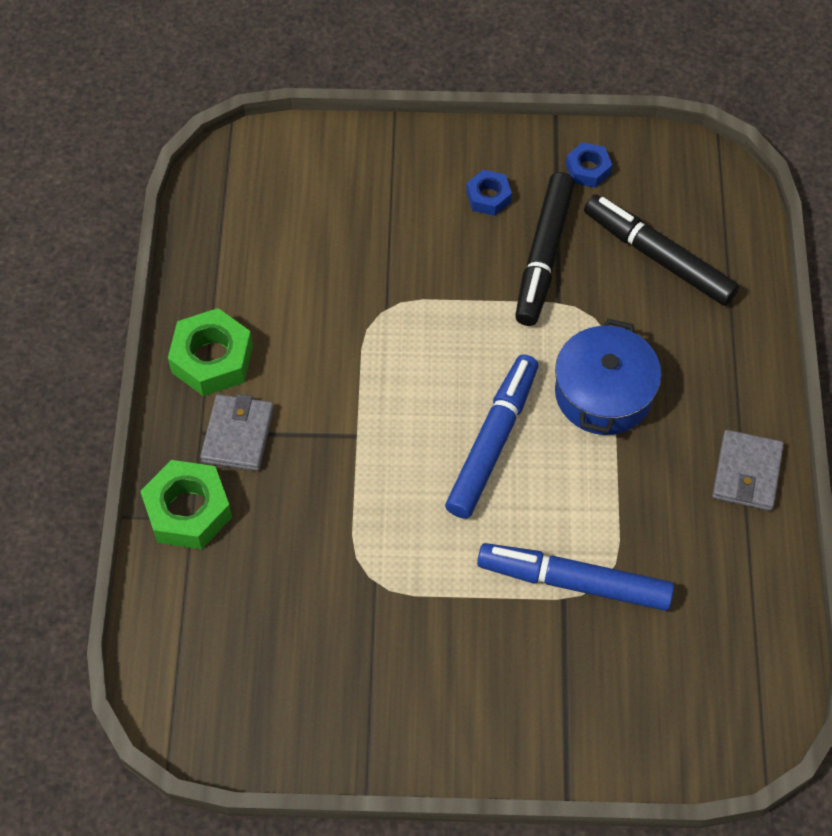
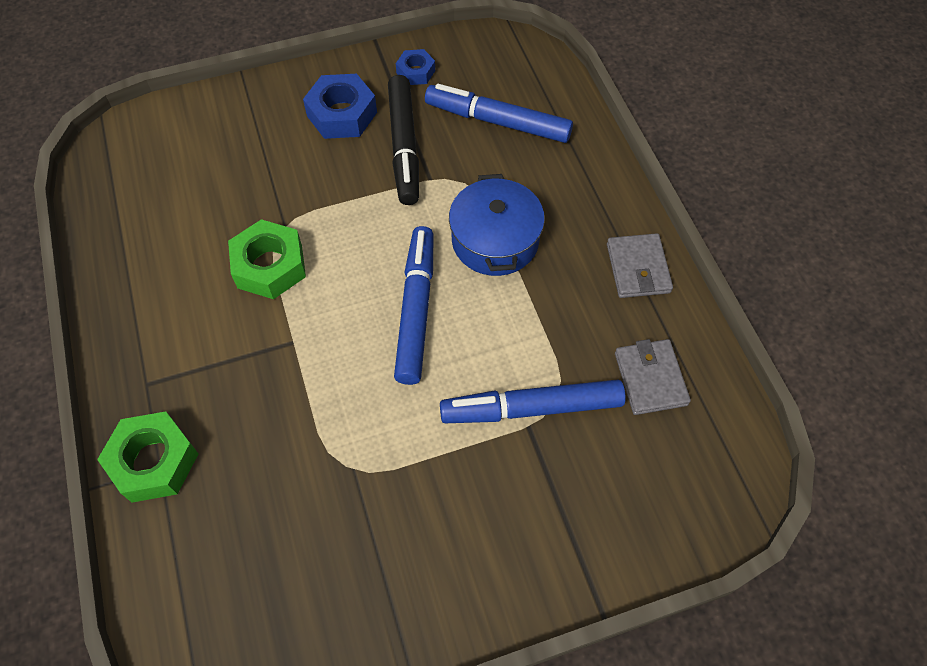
camera: 20 degrees left, 0 degrees up
(212, 359) = (138, 316): green nut -> green nut (270, 266)
(238, 435) = (182, 376): grey wallet -> grey wallet (650, 379)
(488, 197) = (342, 114): blue nut -> blue nut, size x1.74
(658, 257) = (497, 121): black marker -> blue marker

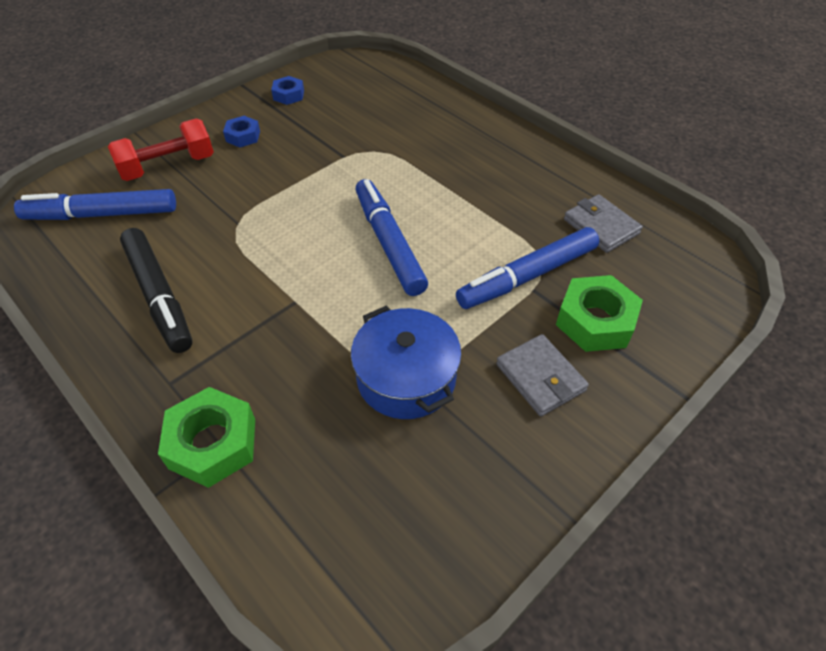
camera: 25 degrees left, 10 degrees down
(252, 129) = (168, 166): none -> red dumbbell
(270, 266) = (241, 254): green nut -> green nut (595, 321)
(342, 114) = (243, 136): blue nut -> blue nut, size x0.58
(404, 146) = (309, 142): black marker -> black marker (159, 296)
(495, 240) = (422, 179): blue pot -> blue pot (406, 377)
(497, 121) = (374, 107): blue marker -> blue marker (102, 214)
(638, 268) = (541, 163): grey wallet -> grey wallet (540, 377)

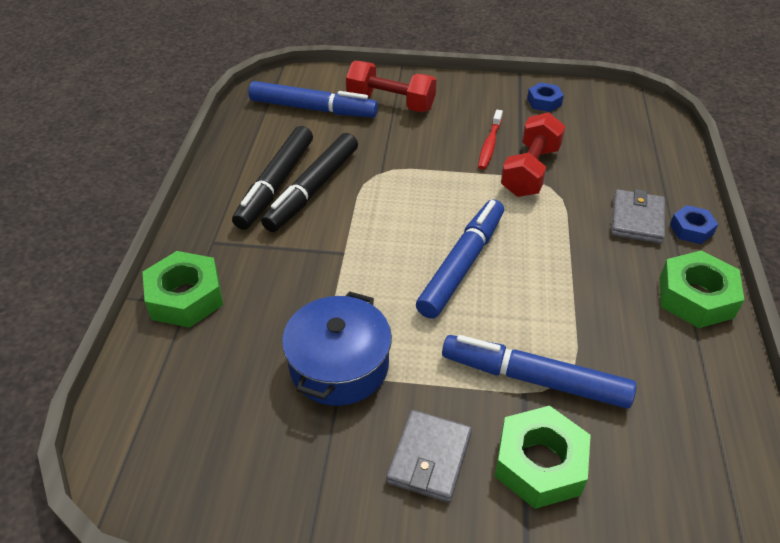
camera: 50 degrees right, 5 degrees down
(102, 214) = (313, 109): blue marker -> blue marker turned 150 degrees clockwise
(199, 276) = (313, 189): none -> black marker
(243, 136) = (467, 113): blue nut -> blue nut (691, 229)
(292, 149) = (489, 145): none -> red toothbrush
(345, 149) = (530, 171): none -> red dumbbell
(539, 159) = (695, 297): none -> green nut
(601, 226) = (669, 398): grey wallet -> grey wallet (637, 219)

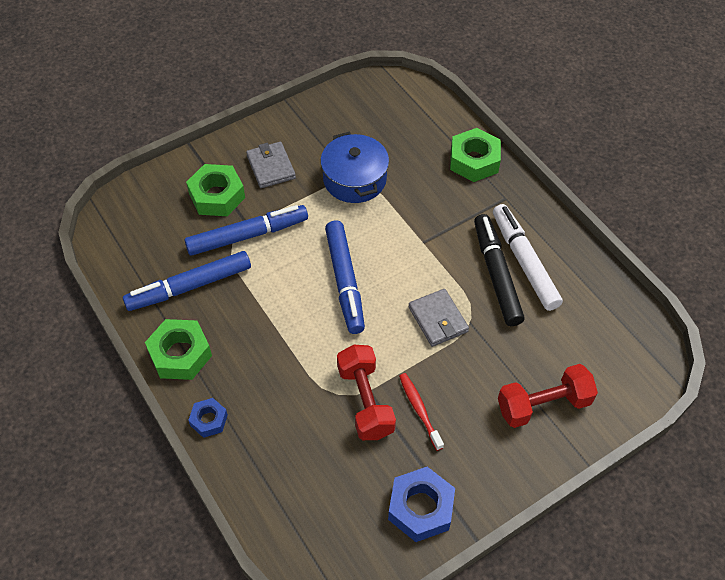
camera: 140 degrees right, 10 degrees up
(275, 184) = (524, 261): black marker -> white marker
(313, 109) = (591, 351): blue marker -> blue marker (189, 287)
(544, 102) = (420, 508): blue nut -> blue nut, size x1.74
(637, 219) = (254, 403): grey wallet -> grey wallet (438, 319)

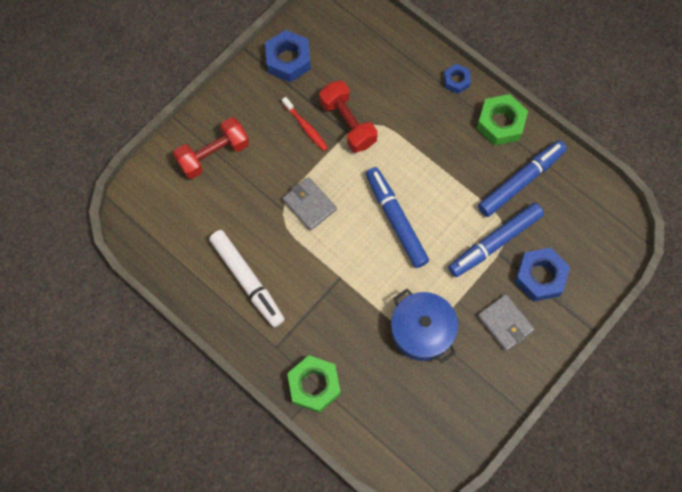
camera: 165 degrees right, 15 degrees up
(217, 196) = (540, 277): green nut -> blue nut
(496, 274) = (269, 261): black marker -> none

